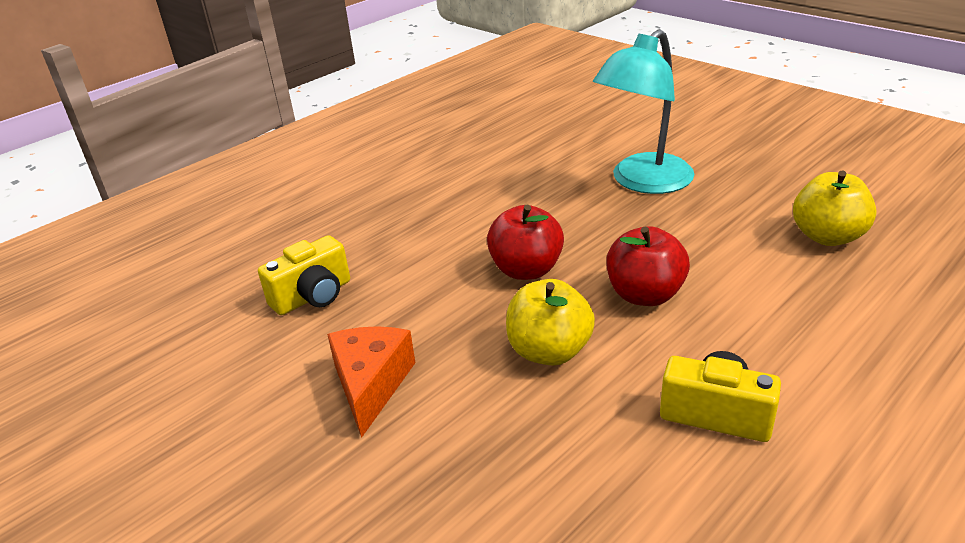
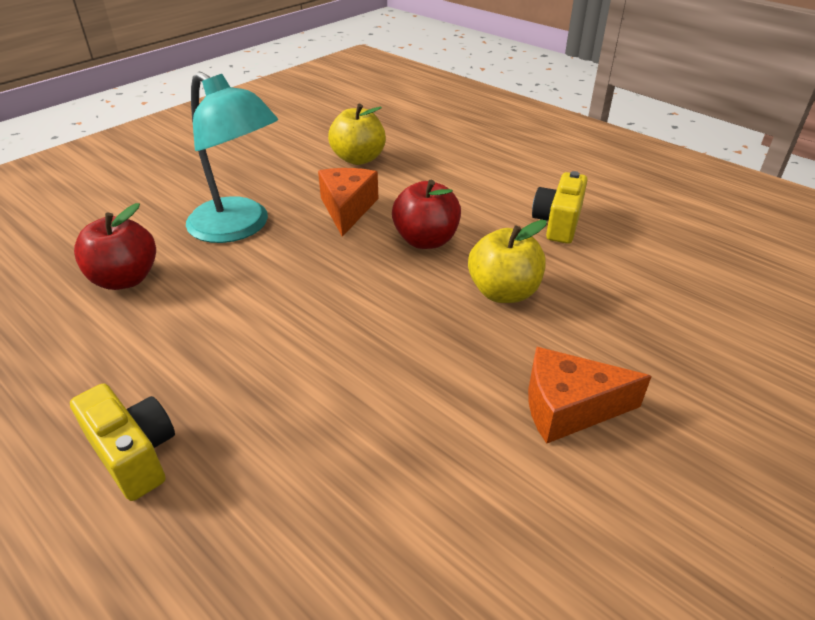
camera: 95 degrees left, 5 degrees up
(313, 296) = (415, 490): yellow camera -> yellow camera (134, 455)
(526, 270) = (380, 304): red apple -> red apple (125, 279)
(698, 238) = (347, 209): none -> orange cheese

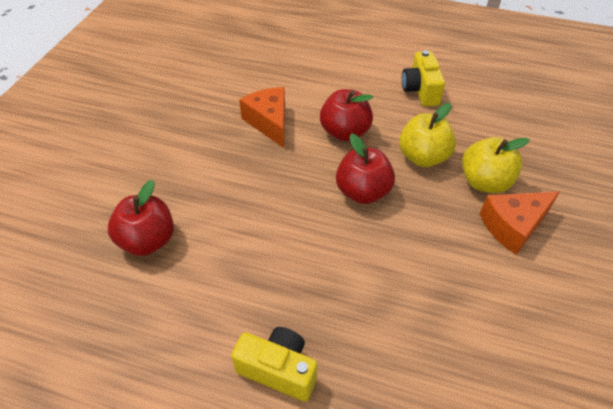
camera: 25 degrees left, 10 degrees up
(239, 228) = (200, 165): turquoise lamp -> none
(358, 159) = (243, 74): yellow apple -> yellow apple (484, 182)
(395, 306) = (363, 192): none -> red apple

